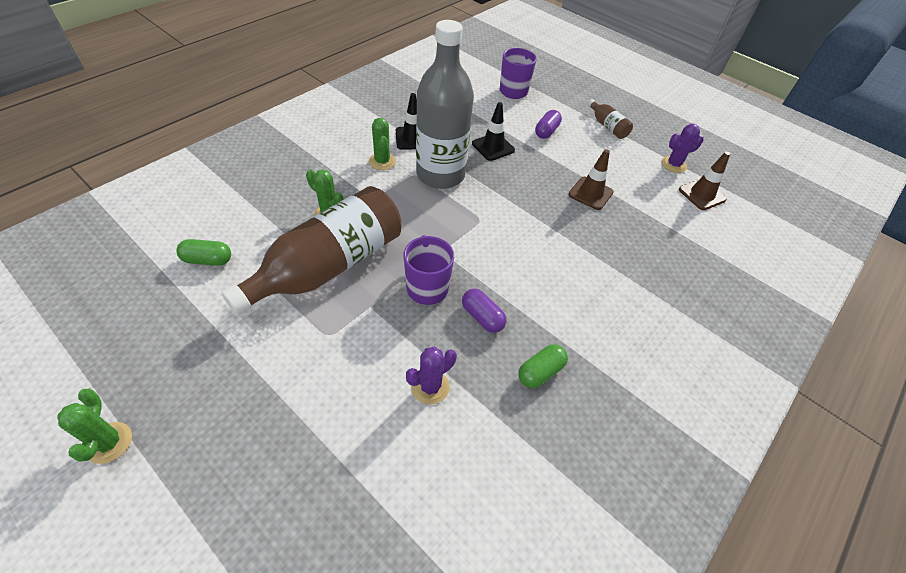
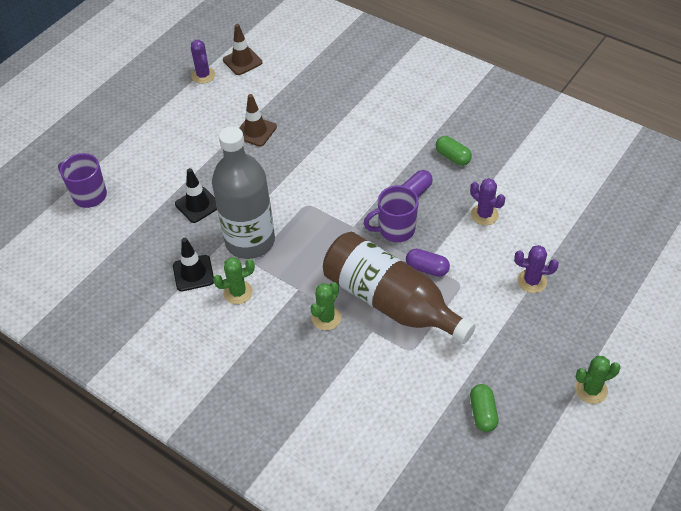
camera: 90 degrees left, 0 degrees up
(208, 260) = (409, 397): green capsule -> green capsule (483, 413)
(303, 417) = (531, 281): none -> purple cactus
(546, 131) = (164, 165): purple capsule -> purple capsule (427, 268)
(607, 126) = (148, 119): brown bottle -> none

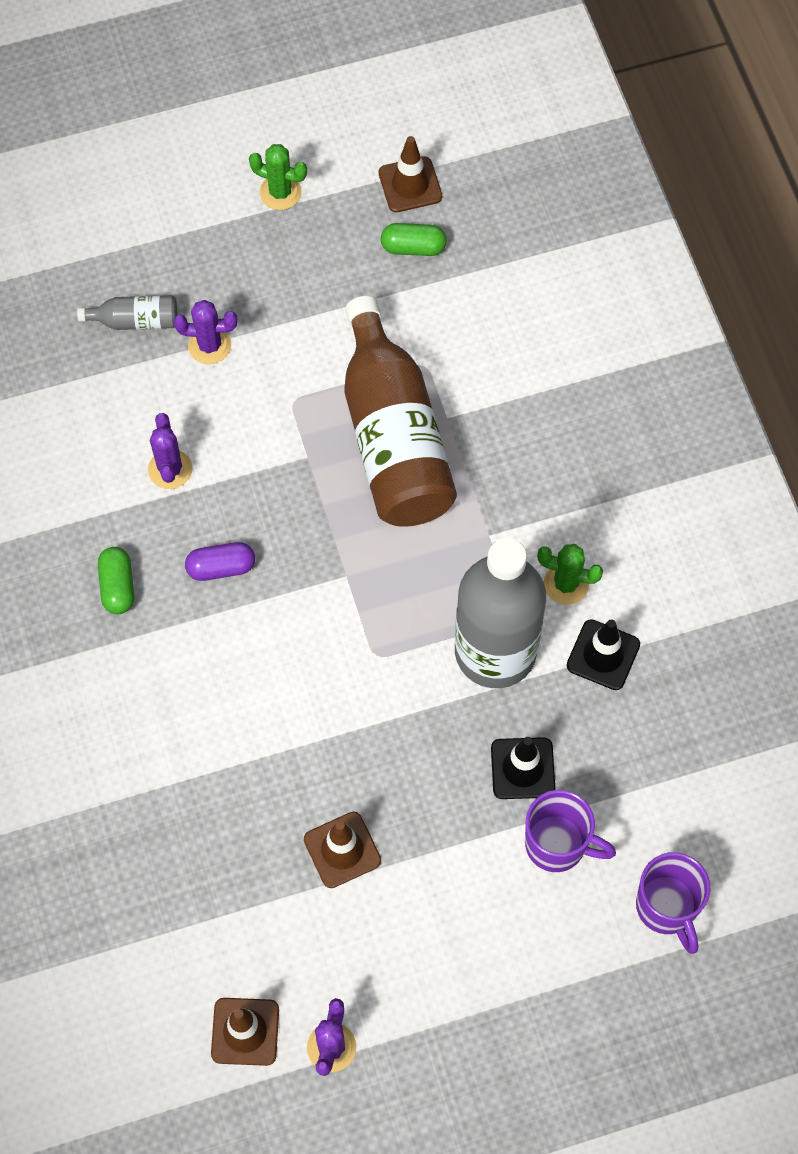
camera: 145 degrees left, 15 degrees up
(326, 318) = (486, 471): green cactus -> none
(395, 230) = (298, 530): purple mug -> purple mug (557, 845)
(427, 268) = (311, 449): purple capsule -> none
(483, 413) = (413, 247): green capsule -> green capsule turned 60 degrees clockwise
(524, 452) = (410, 185): none -> brown traffic cone
(531, 281) = (209, 345): purple cactus -> purple cactus turned 45 degrees counterclockwise
(582, 267) = (135, 321): none -> grey bottle

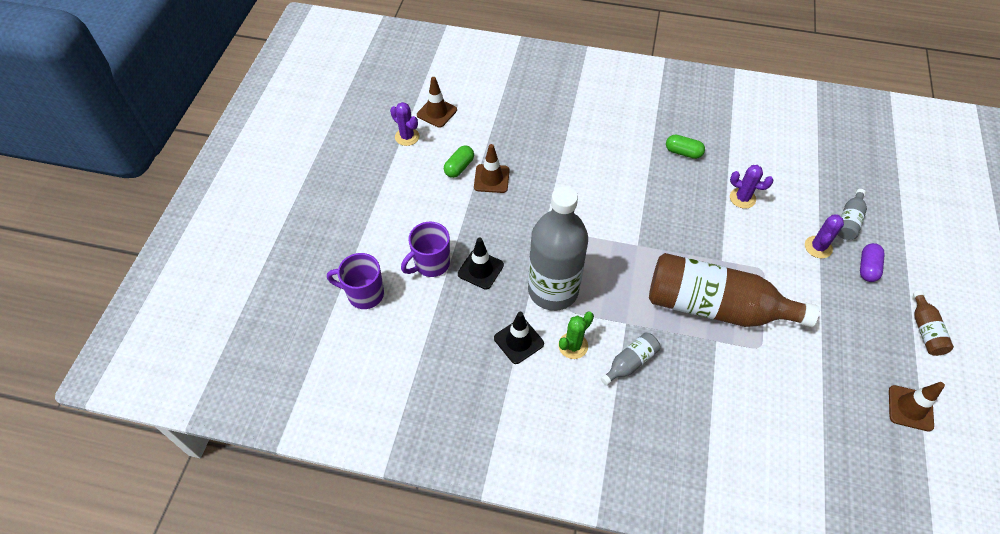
camera: 120 degrees right, 10 degrees down
(221, 567) = (672, 195): purple capsule -> purple capsule (867, 268)
(280, 192) = (925, 330): green cactus -> brown bottle
(413, 247) = (855, 384): green capsule -> green capsule (459, 167)
(546, 504) = (630, 362): none -> grey bottle

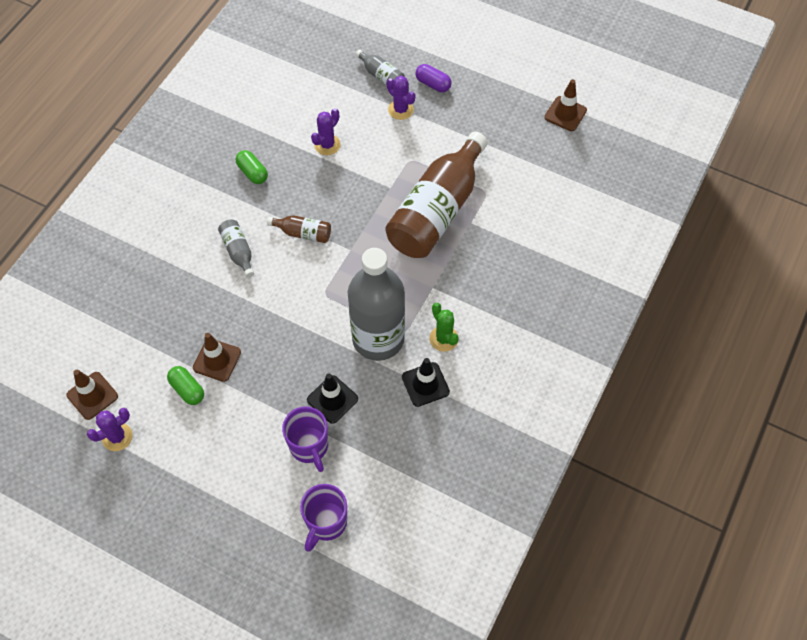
camera: 75 degrees left, 5 degrees up
(630, 362) = (474, 297): grey bottle -> grey bottle (238, 251)
(683, 152) = (252, 172): green capsule -> green capsule turned 75 degrees counterclockwise
(925, 330) = (502, 73): brown bottle -> brown bottle (303, 233)

